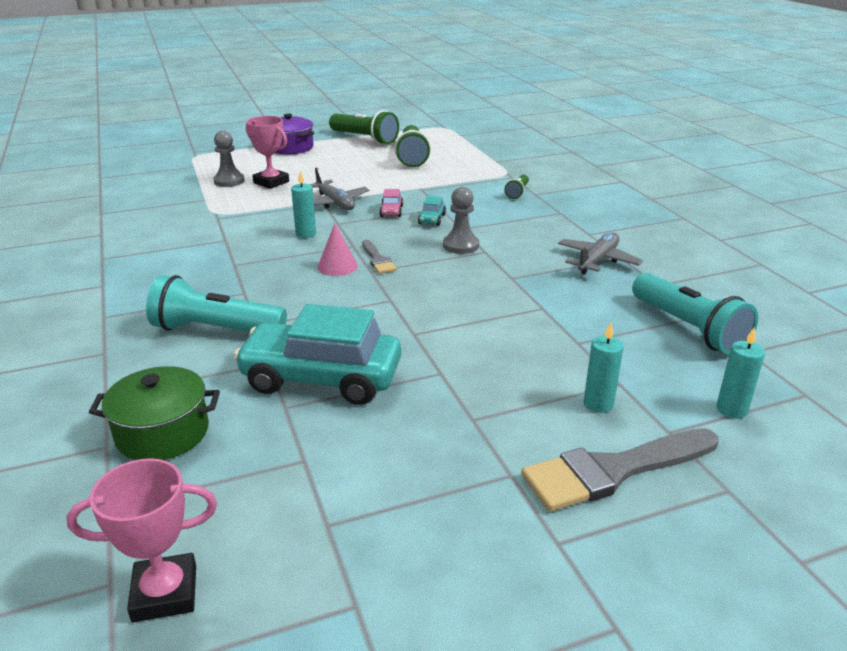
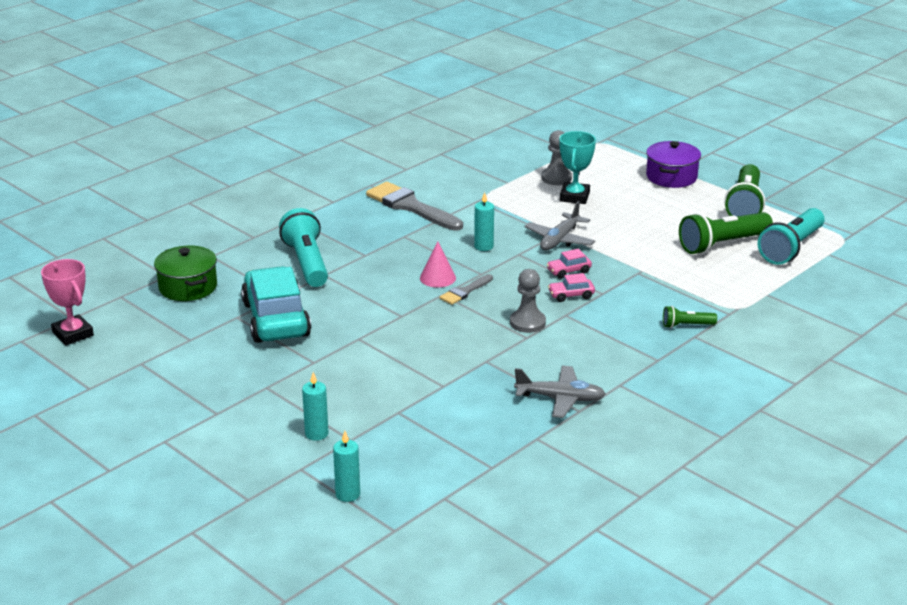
camera: 65 degrees right, 0 degrees up
(271, 182) = (574, 197): pink trophy -> turquoise trophy
(432, 219) = (571, 295): turquoise car -> pink car
(613, 471) = (242, 451): grey brush -> grey brush (410, 206)
(688, 328) = (463, 463): turquoise flashlight -> turquoise flashlight (791, 248)

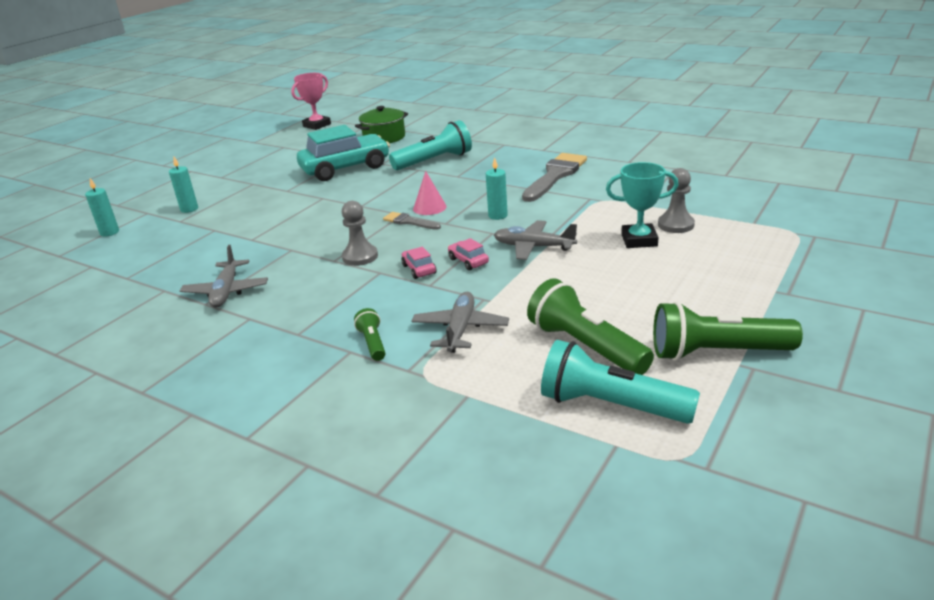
camera: 80 degrees right, 0 degrees up
(671, 177) = (750, 289): purple pot -> none
(681, 287) = (460, 329): none -> grey plane

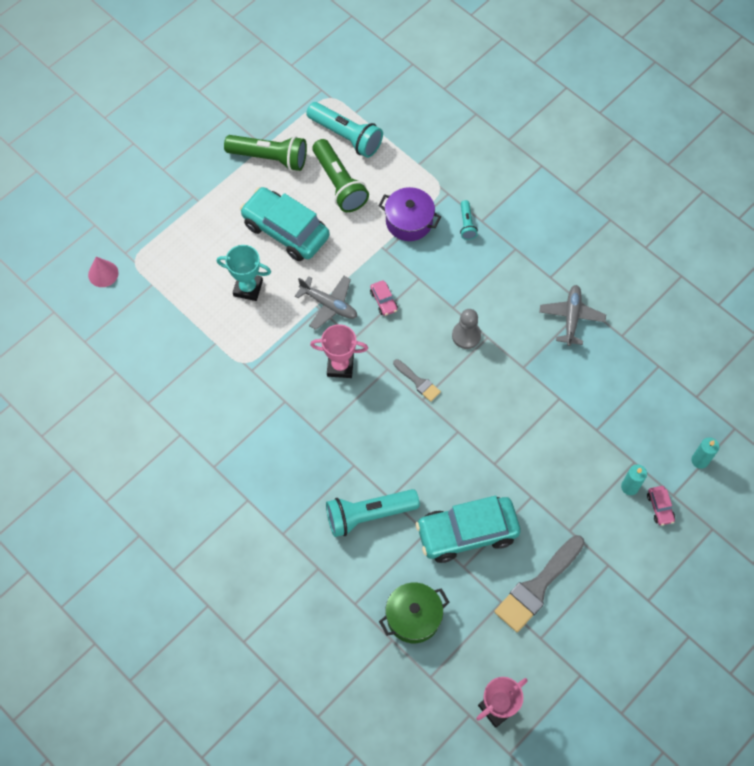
camera: 170 degrees left, 35 degrees up
(372, 343) = (467, 224): green flashlight -> turquoise flashlight
(419, 269) = (423, 301): pink car -> pink car (660, 507)
(429, 207) = (395, 403): pink cone -> pink cone (103, 273)
(460, 329) = (409, 221): grey plane -> purple pot
(498, 216) = (340, 366): turquoise candle -> pink trophy
(555, 176) = (262, 428): grey brush -> grey brush (537, 587)
(630, 289) = (286, 230): none -> turquoise car
(675, 225) = (209, 301): grey pawn -> none

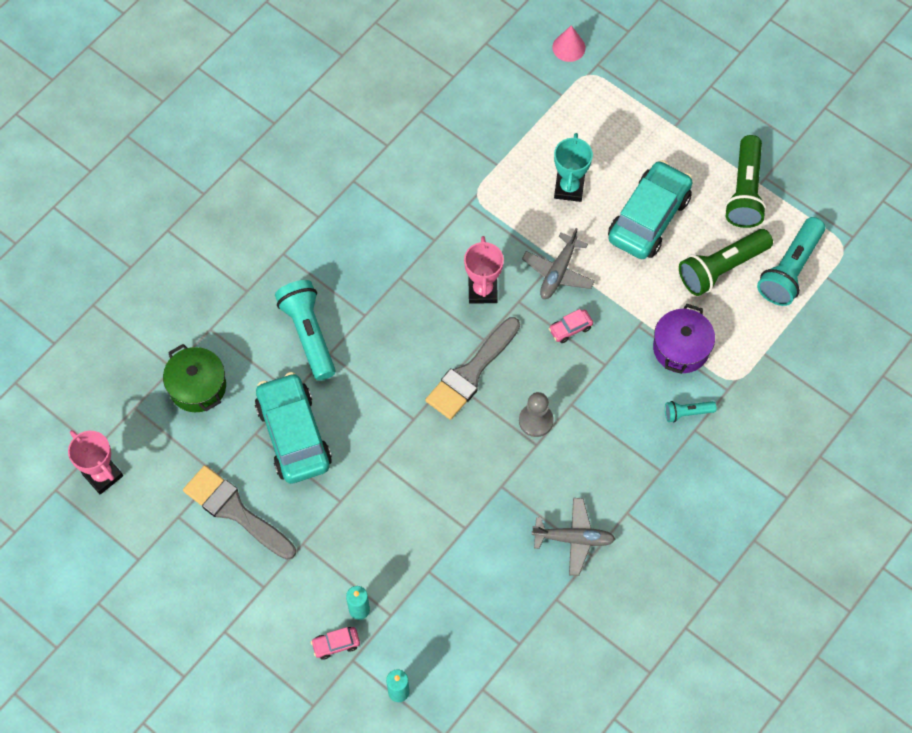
camera: 85 degrees right, 0 degrees up
(418, 382) = (471, 373): grey brush -> grey brush, size x1.93

